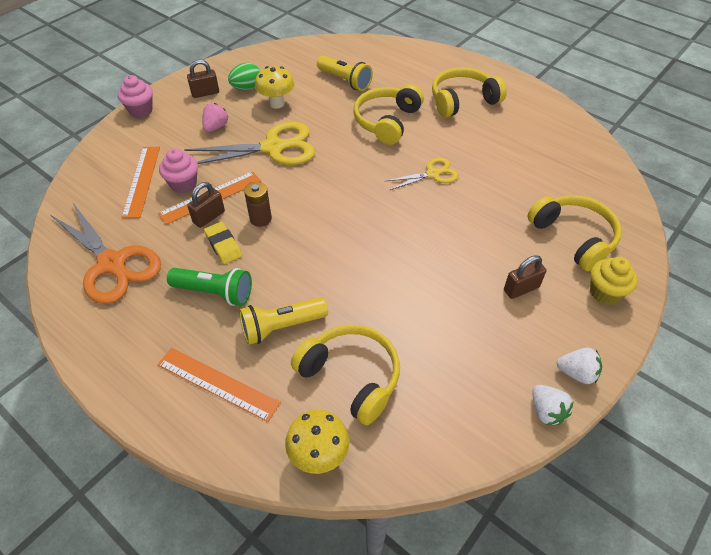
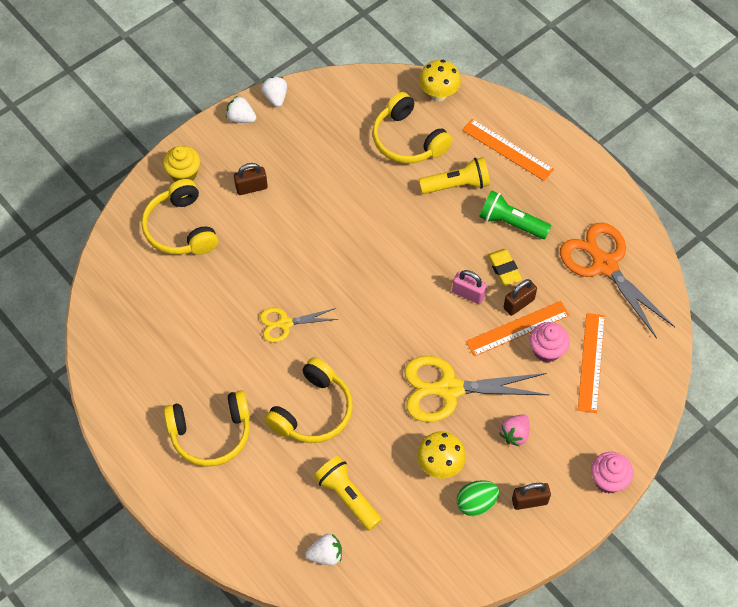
camera: 170 degrees left, 10 degrees up
(260, 219) = (468, 294): brown battery -> pink padlock
(353, 54) = (326, 555): none -> white strawberry

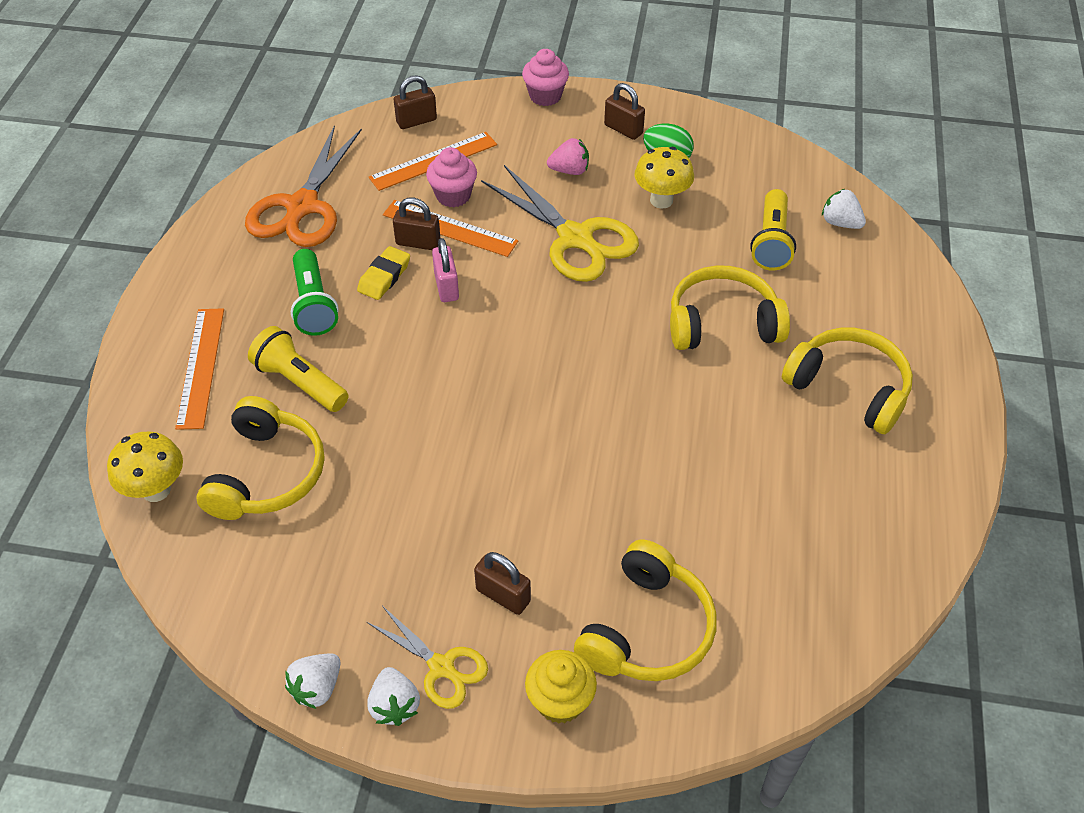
camera: 130 degrees left, 10 degrees down
(284, 323) = (654, 417): yellow scissors -> yellow scissors (442, 667)
(643, 380) = (416, 121): none -> brown padlock

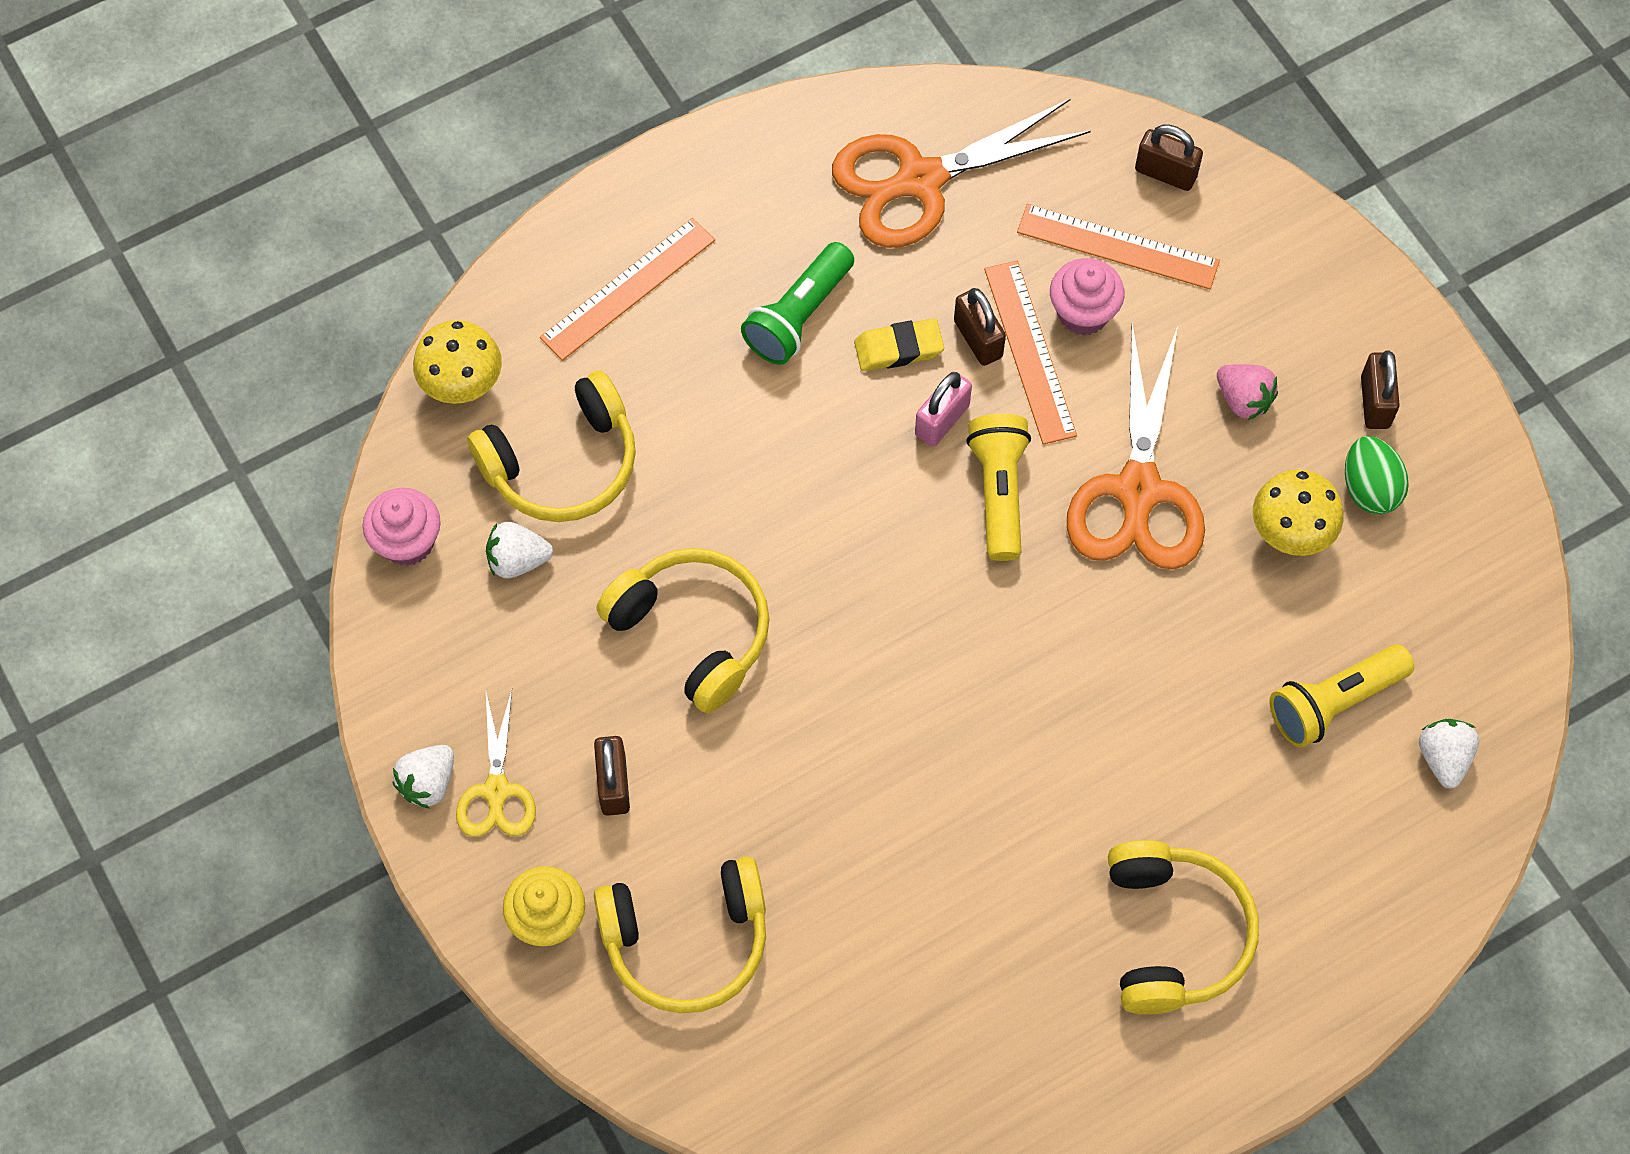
camera: 50 degrees right, 15 degrees up
(300, 382) = (691, 395): yellow flashlight -> yellow flashlight (999, 492)
(317, 688) = (391, 705): white strawberry -> white strawberry (518, 560)
(545, 96) = (1349, 271): pink cupcake -> pink cupcake (407, 542)
(576, 238) = (1138, 492): yellow scissors -> orange scissors
(722, 323) = (1150, 738): yellow headphones -> yellow headphones (693, 632)

